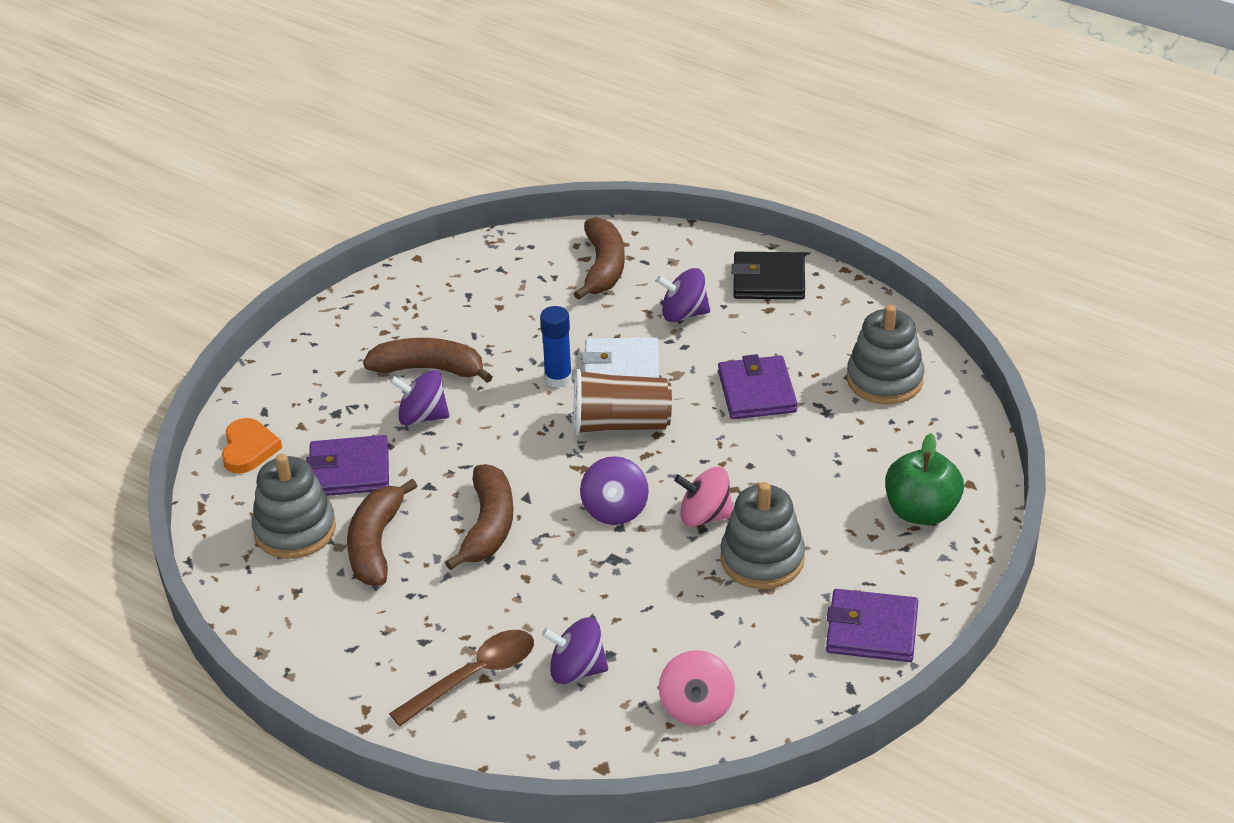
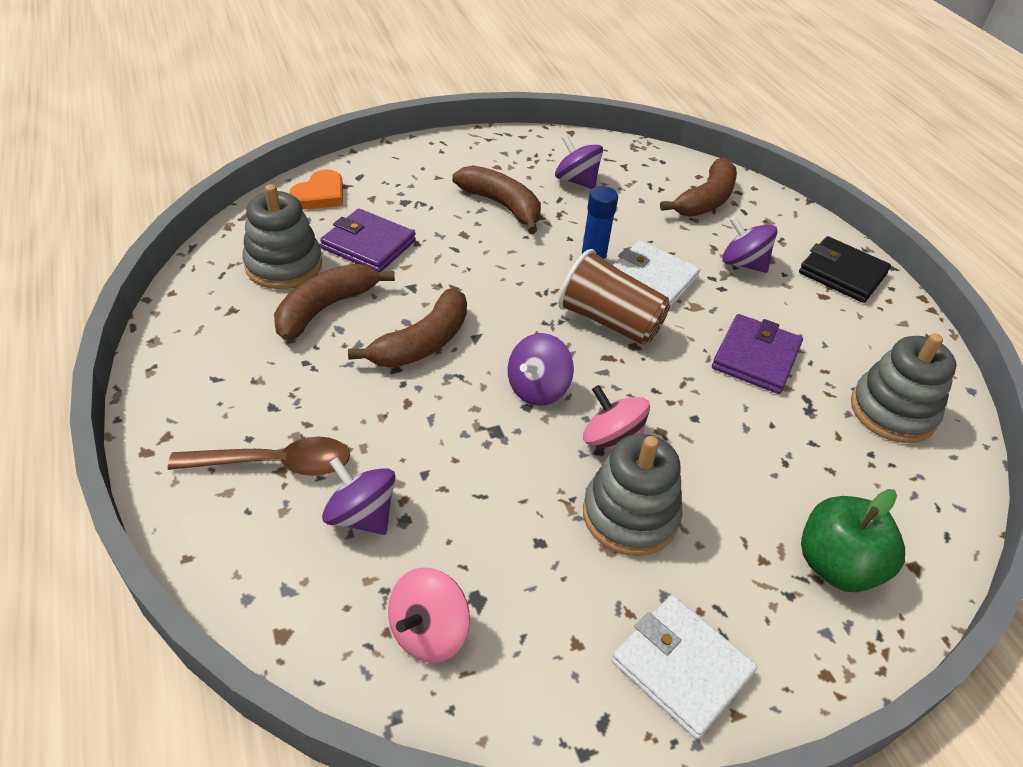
camera: 30 degrees right, 5 degrees up
(422, 417) = (461, 235): purple spinning top -> purple spinning top (576, 181)
(871, 630) = (681, 667): purple wallet -> white wallet

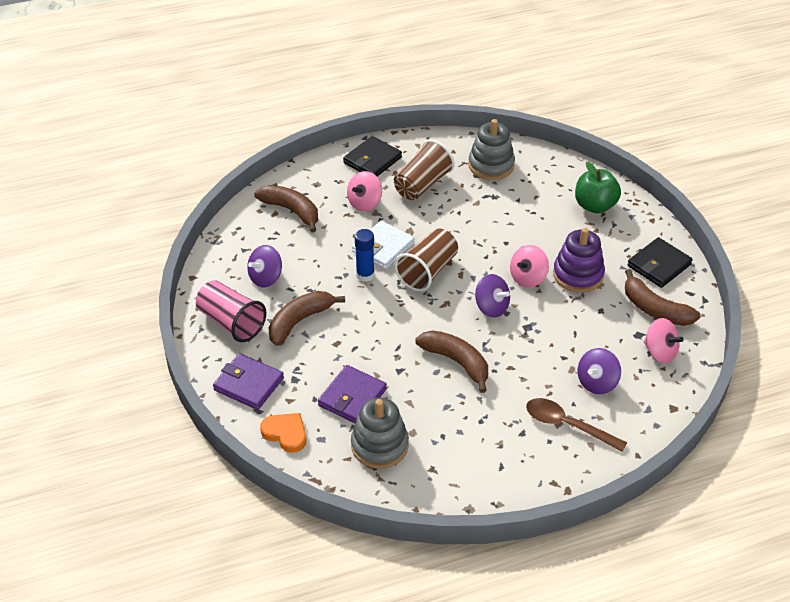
camera: 85 degrees left, 0 degrees up
(275, 464) = (567, 425): brown spoon -> brown spoon turned 60 degrees counterclockwise
(325, 308) = (426, 415): brown banana -> brown banana (655, 309)
(499, 158) = (231, 322): none -> pink cup
(630, 515) = (578, 275): grey stacking toy -> purple stacking toy
(681, 667) = (659, 265): white wallet -> black wallet
(743, 263) = (364, 203): purple spinning top -> pink spinning top
(756, 357) = (454, 211): purple wallet -> purple wallet (248, 384)
(807, 324) = (422, 184): none -> brown cup

